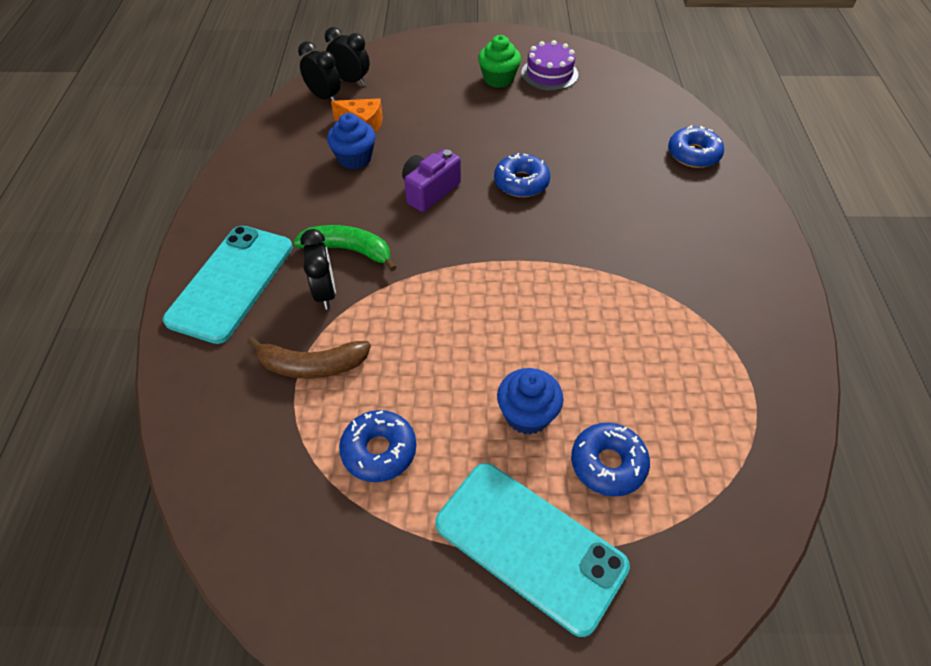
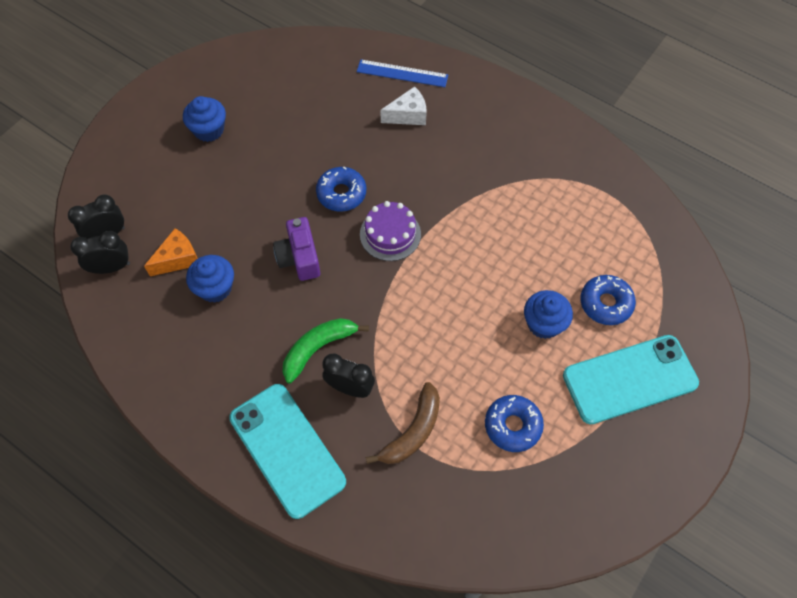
camera: 55 degrees left, 10 degrees up
(498, 79) = (209, 130): green cupcake -> blue cupcake
(549, 74) = (235, 93): purple cake -> purple cake (390, 234)
(654, 181) = (408, 115): none -> white cheese
(693, 154) = (402, 73): blue donut -> blue ruler

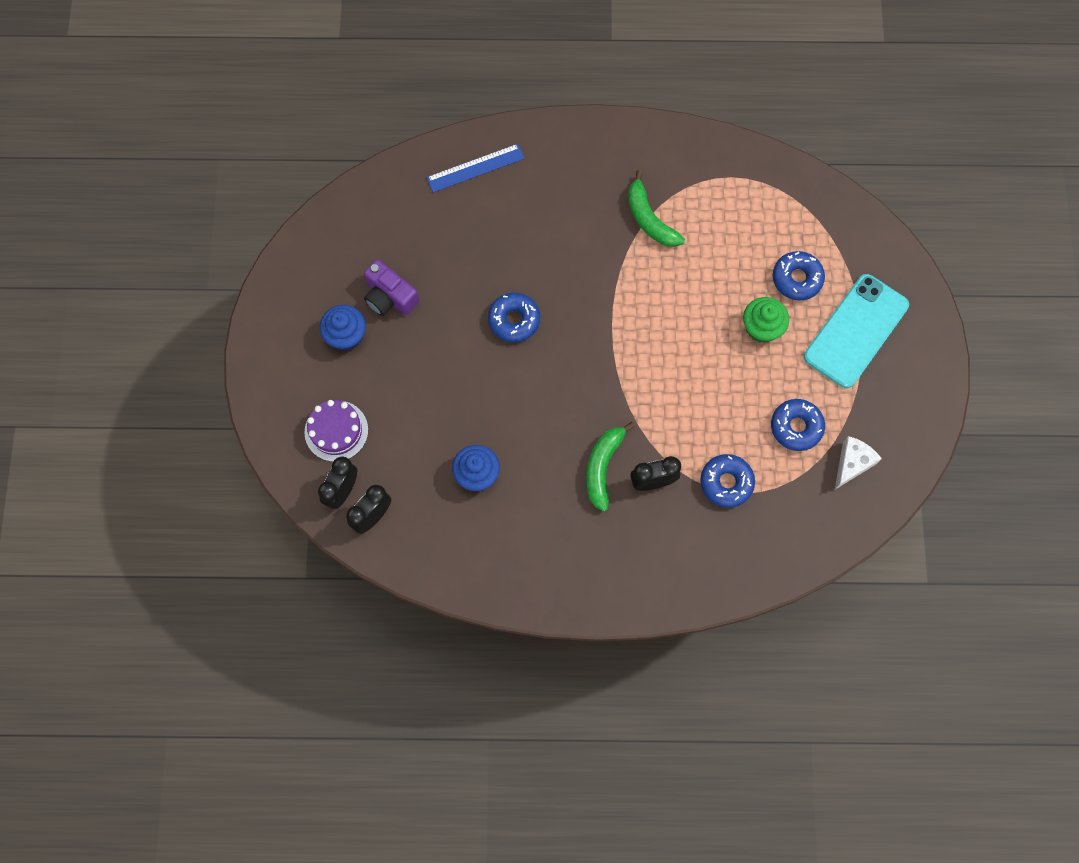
camera: 35 degrees left, 10 degrees up
(178, 259) = (423, 470): orange cheese -> none
(287, 449) = (643, 562): turquoise phone -> none
(299, 258) = (525, 401): purple camera -> purple camera (390, 297)
(390, 234) = (584, 330): purple cake -> purple cake (336, 431)
(408, 115) = (513, 207): white cheese -> white cheese (852, 464)
(413, 431) = (726, 482): brown banana -> blue donut
(511, 184) = (649, 219): none -> green banana
(544, 323) = (761, 327): blue cupcake -> green cupcake

